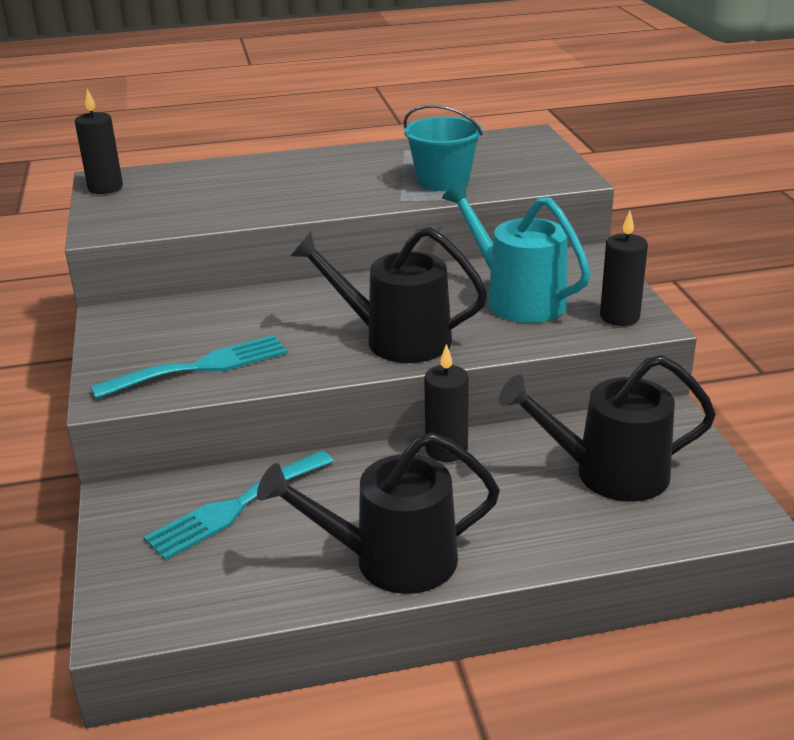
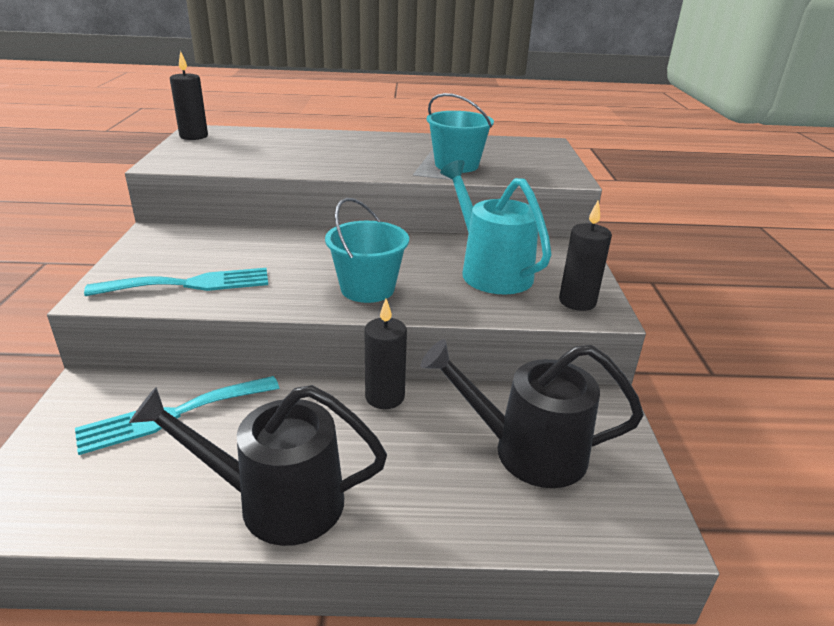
camera: 10 degrees right, 0 degrees up
(397, 339) = (367, 289): black watering can -> turquoise bucket

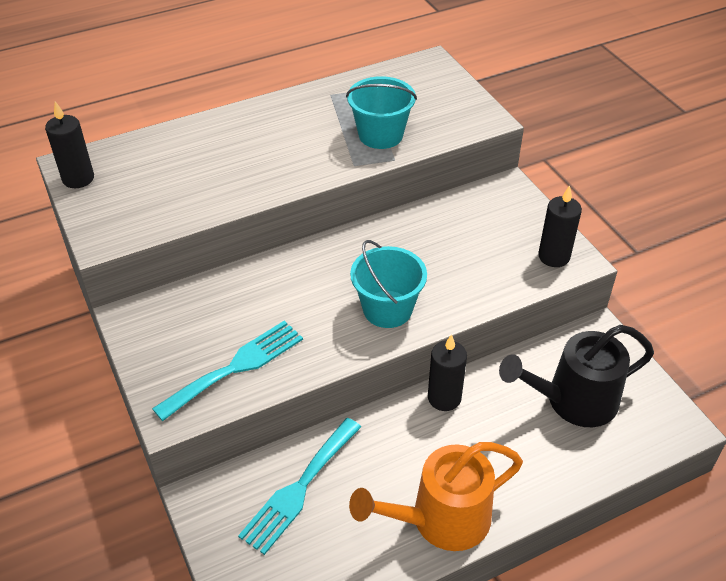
camera: 25 degrees left, 15 degrees up
(277, 502) = (441, 519): black watering can -> orange watering can
(491, 271) = (468, 246): turquoise watering can -> none

